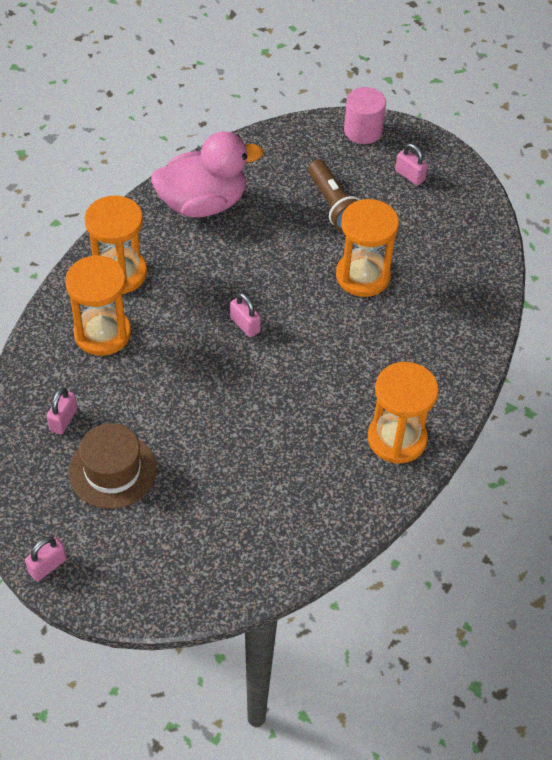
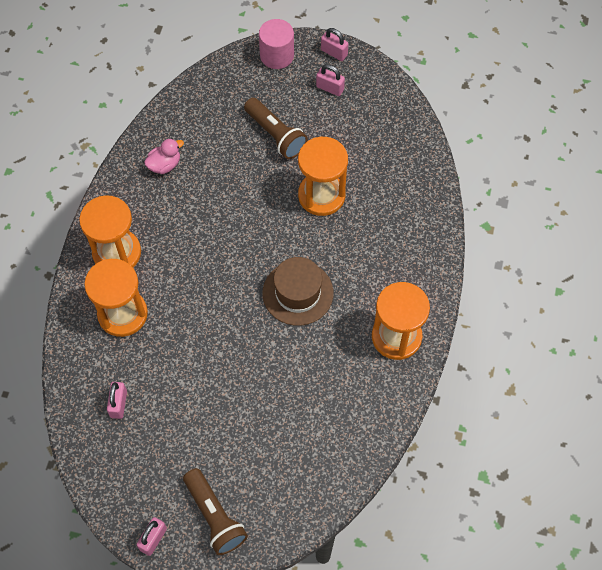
camera: 15 degrees left, 10 degrees up
(112, 470) = (176, 437): brown hat -> brown hat (298, 293)
(124, 563) = (215, 517): none -> brown flashlight
(203, 203) = (164, 165): pink duck -> pink duck, size x0.45
(245, 325) = (239, 270): pink padlock -> pink padlock (334, 52)

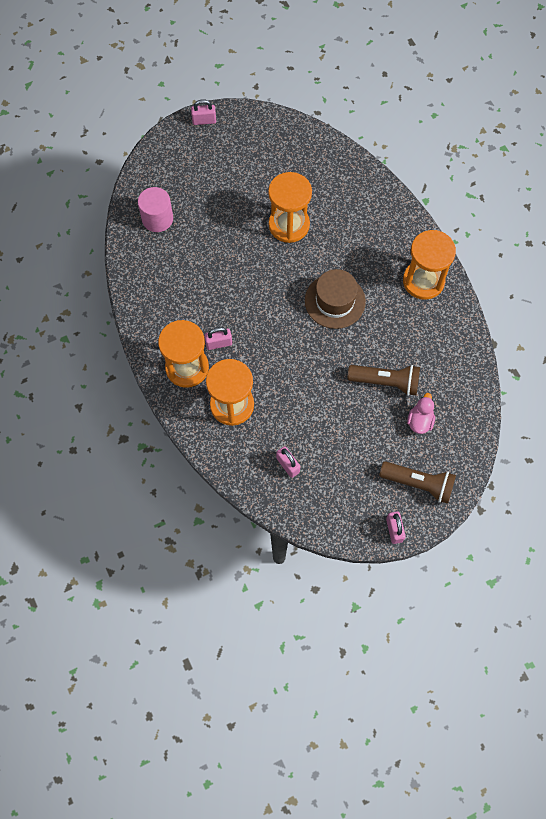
camera: 40 degrees left, 5 degrees up
(164, 165) = (161, 283): pink duck -> pink duck (420, 421)
(276, 135) = (219, 206): brown flashlight -> brown flashlight (386, 382)
(277, 55) = (166, 150): pink cylinder -> pink cylinder (157, 219)
(330, 88) = (225, 147): pink padlock -> pink padlock (218, 343)

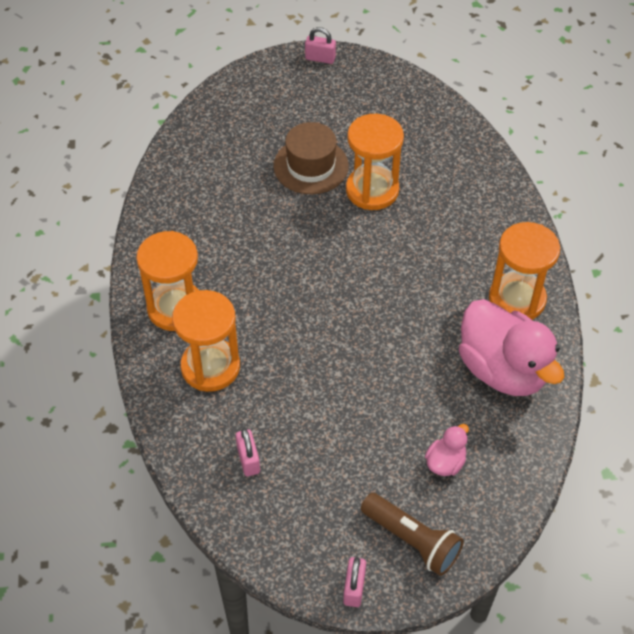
camera: 20 degrees right, 15 degrees down
(157, 219) = (218, 141): pink cylinder -> none
(218, 343) = (227, 293): pink padlock -> none
(335, 301) = (393, 289): brown hat -> brown hat (311, 166)
(386, 382) = (419, 401): brown flashlight -> none
(433, 339) = (503, 370): none -> pink duck

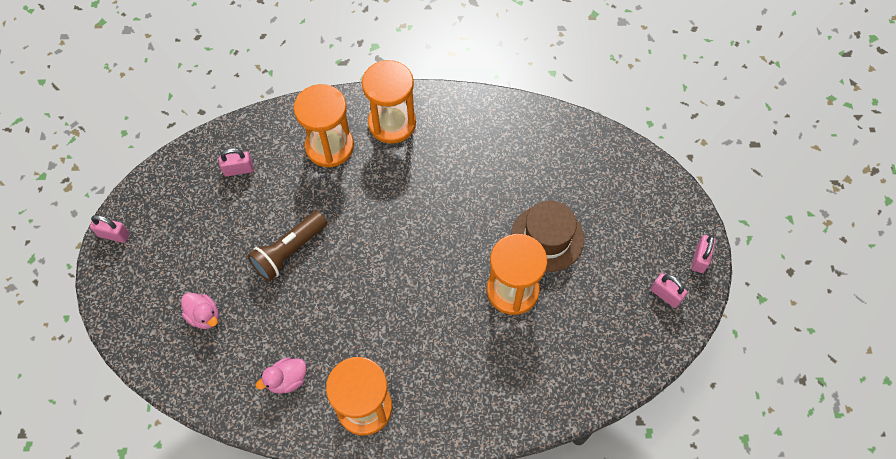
camera: 95 degrees right, 10 degrees up
(360, 81) = (665, 295): none -> pink padlock
(412, 540) = (141, 281): brown flashlight -> brown flashlight (289, 252)
(503, 370) = (287, 380): pink duck -> pink duck, size x0.45

